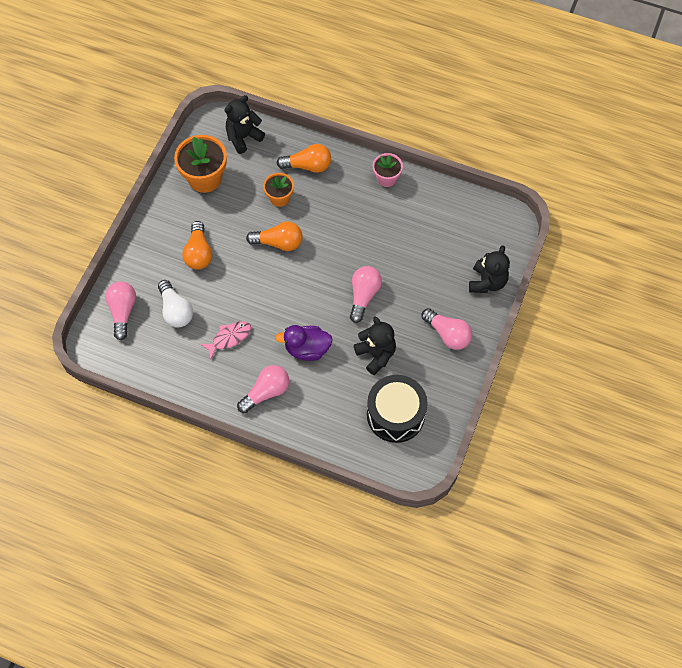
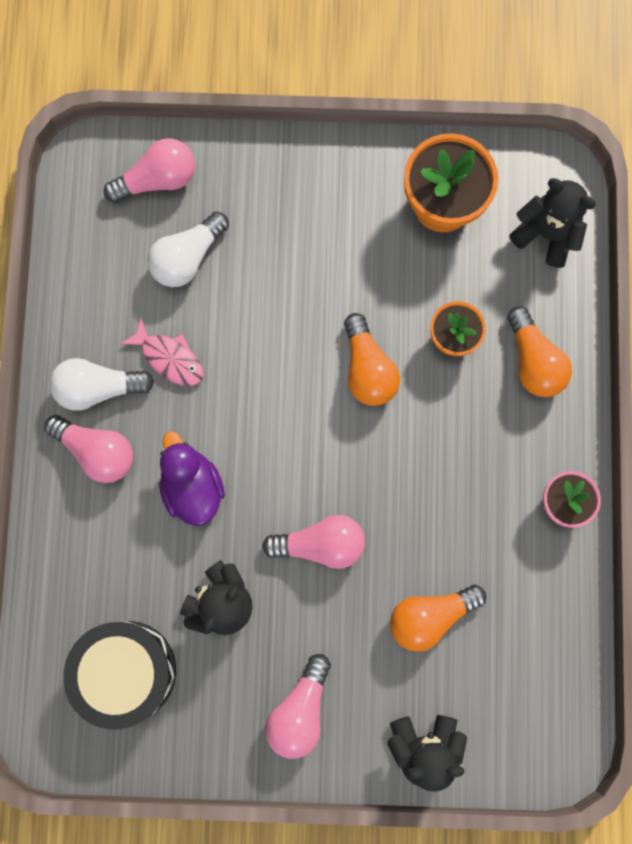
camera: 70 degrees right, 15 degrees up
(198, 253) = (301, 251): orange light bulb -> orange light bulb (430, 616)
(230, 380) = (98, 388): none -> white light bulb

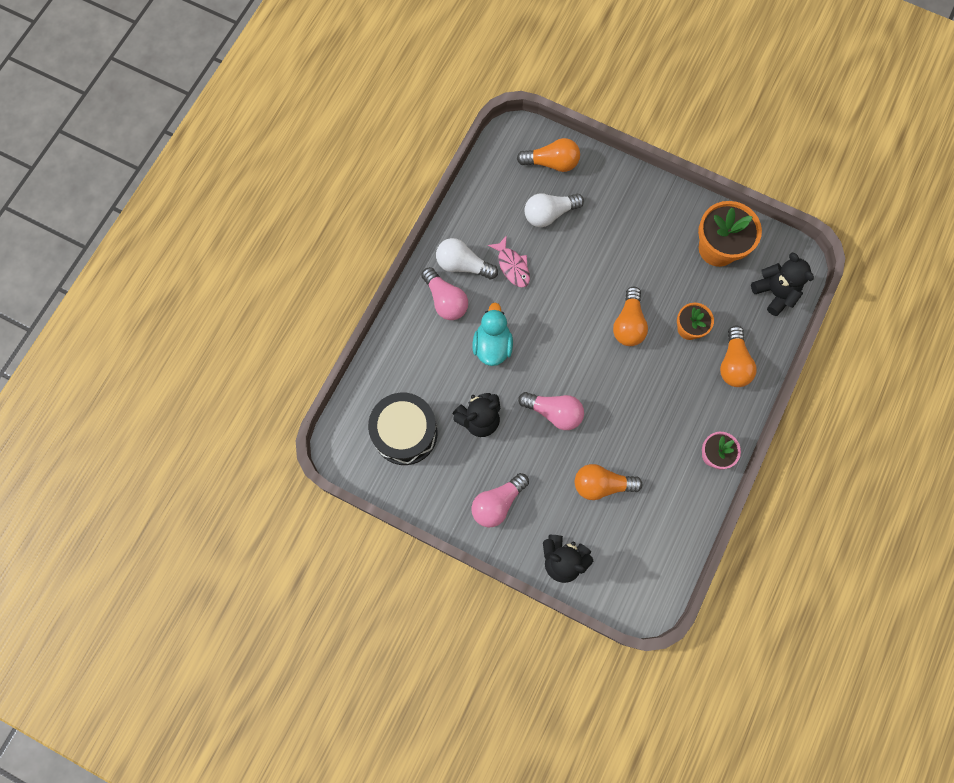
camera: 25 degrees right, 5 degrees down
(157, 180) = (552, 163): pink light bulb -> orange light bulb
(192, 487) = (492, 345): purple duck -> turquoise duck

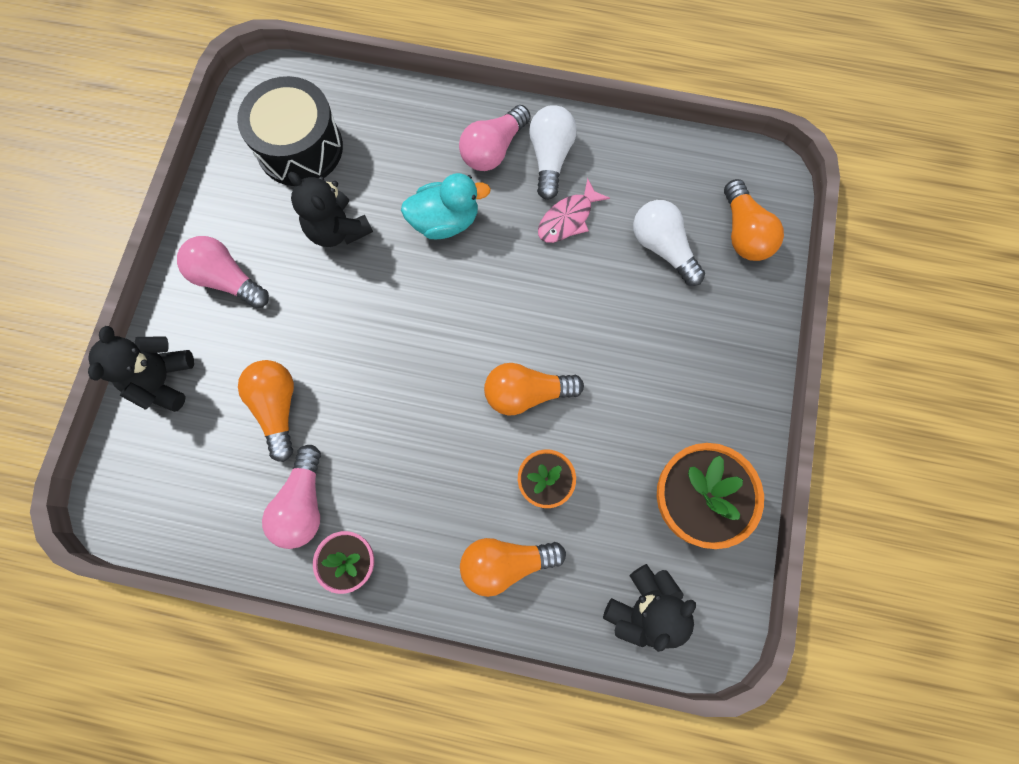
camera: 75 degrees right, 0 degrees up
(554, 412) = (368, 321): pink light bulb -> pink light bulb (303, 504)

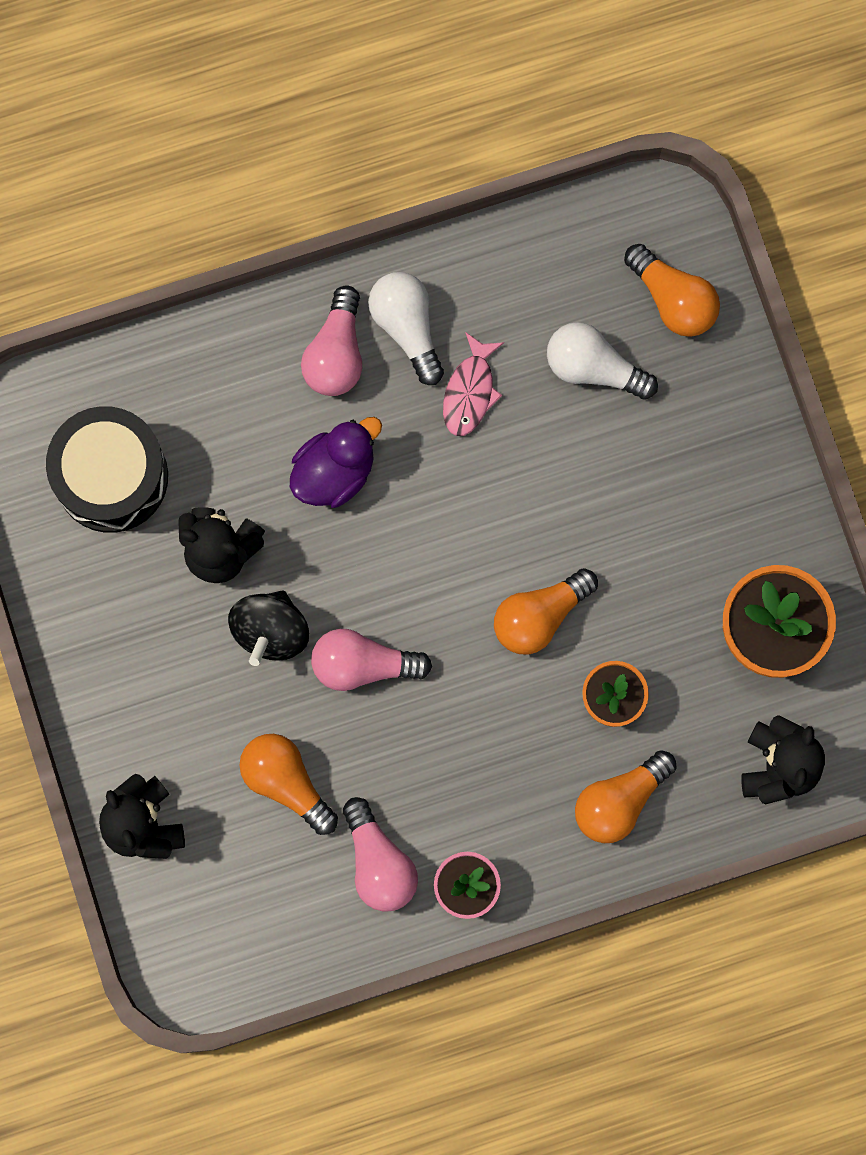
camera: 30 degrees left, 5 degrees up
(227, 279) = (135, 676): pink light bulb -> pink light bulb (363, 664)
(335, 300) = (271, 631): none -> black spinning top
(445, 221) = (334, 472): turquoise duck -> purple duck

